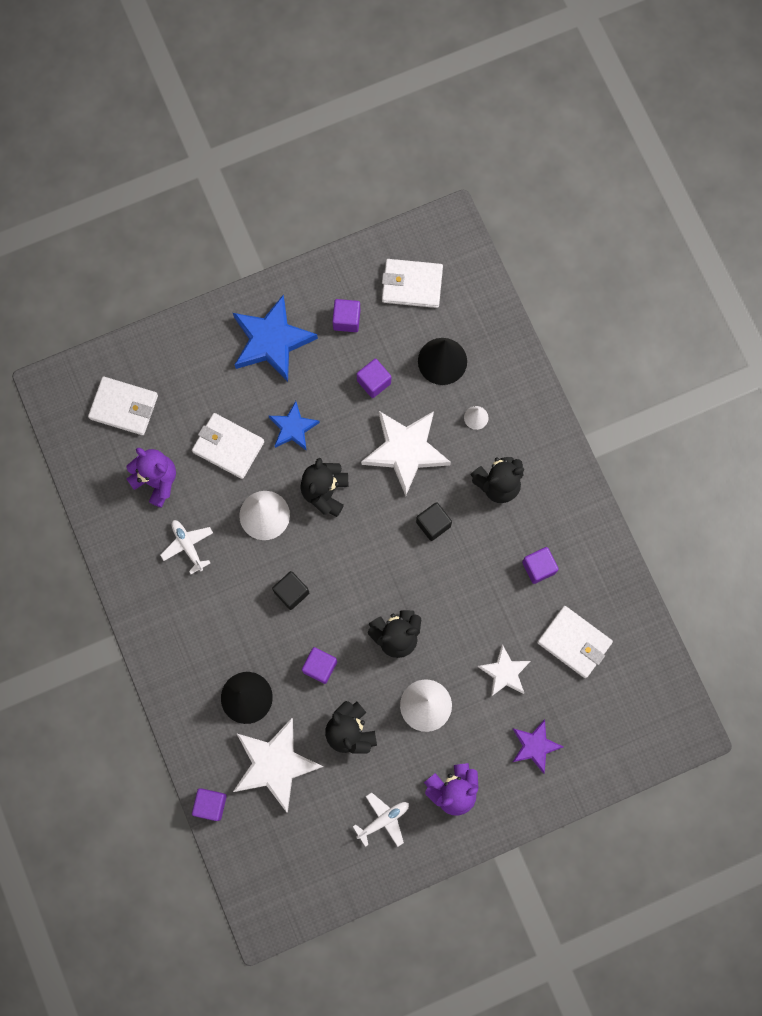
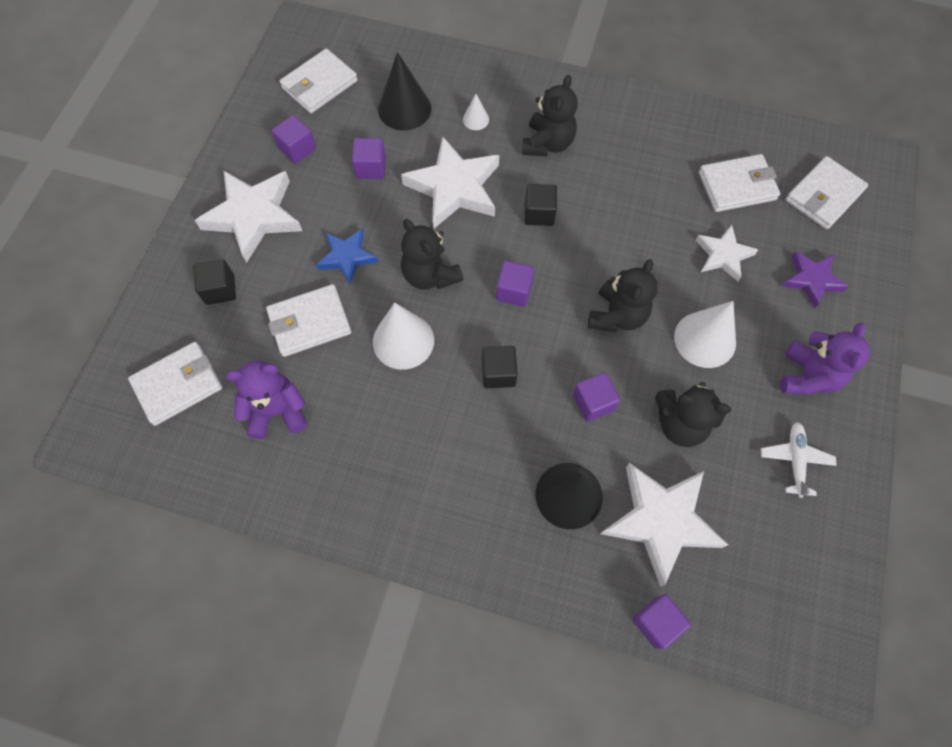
camera: 50 degrees left, 10 degrees down
(188, 545) = (367, 432): white plane -> none
(204, 371) = (220, 289): none -> black cube
(271, 341) = (253, 216): blue star -> white star
(538, 567) = (647, 165): purple cube -> purple cube (514, 291)
(618, 709) = (823, 195): none -> white wallet

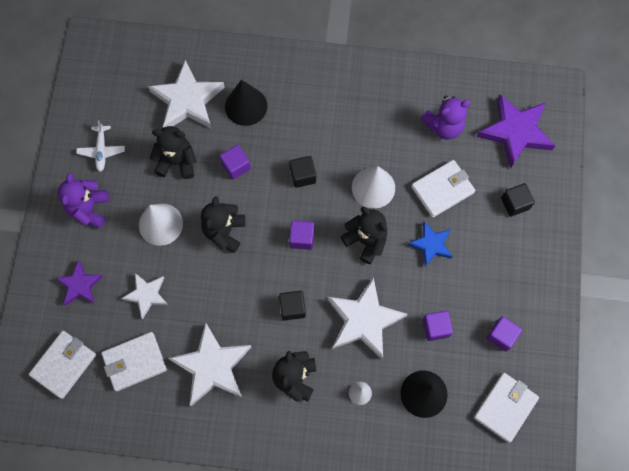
camera: 170 degrees right, 5 degrees up
(178, 385) = (515, 132): white wallet -> purple star
(253, 216) = (513, 267): white star -> white star (212, 366)
(656, 622) = (188, 47): purple cube -> none

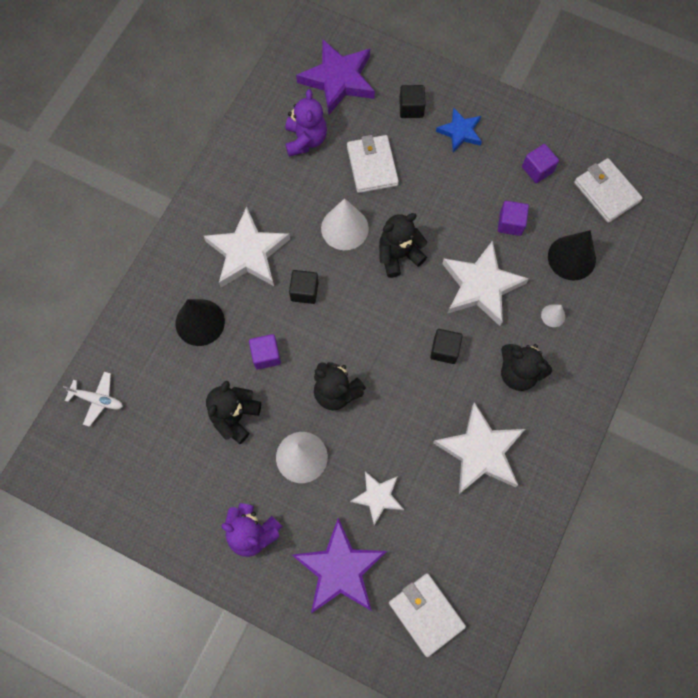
camera: 70 degrees left, 0 degrees up
(80, 285) = (339, 569): purple star -> purple star, size x1.73
(102, 151) = (186, 497): white plane -> white plane (97, 400)
(135, 362) = (448, 533): white wallet -> none
(187, 100) = (166, 382): white star -> white star (247, 253)
(302, 238) = (373, 315): purple cube -> none
(431, 245) = (425, 197): blue star -> blue star (460, 132)

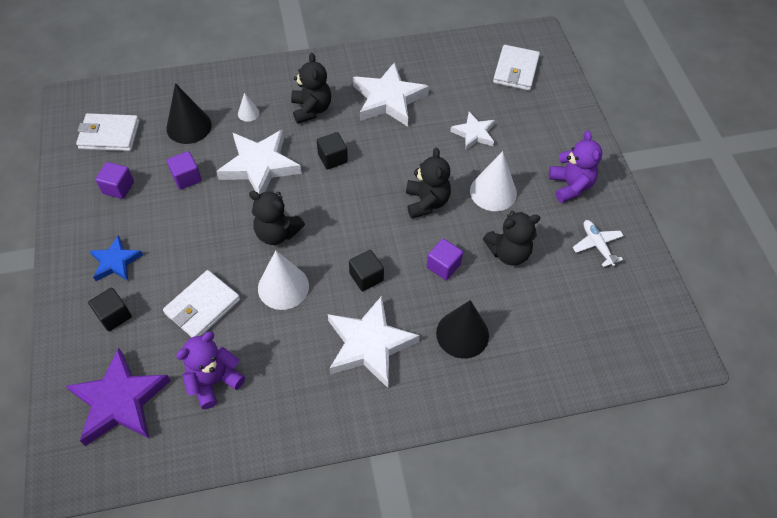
camera: 130 degrees left, 15 degrees down
(97, 400) = (596, 359): white plane -> white plane (597, 245)
(339, 569) = (538, 125): purple star -> none
(606, 192) = (109, 135): white wallet -> white wallet turned 75 degrees clockwise

